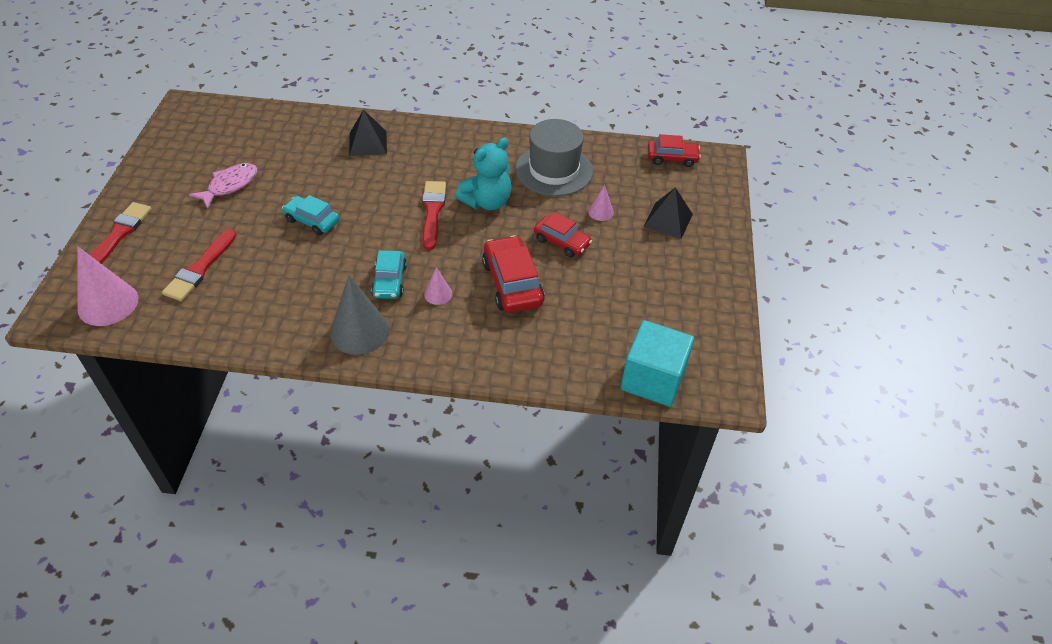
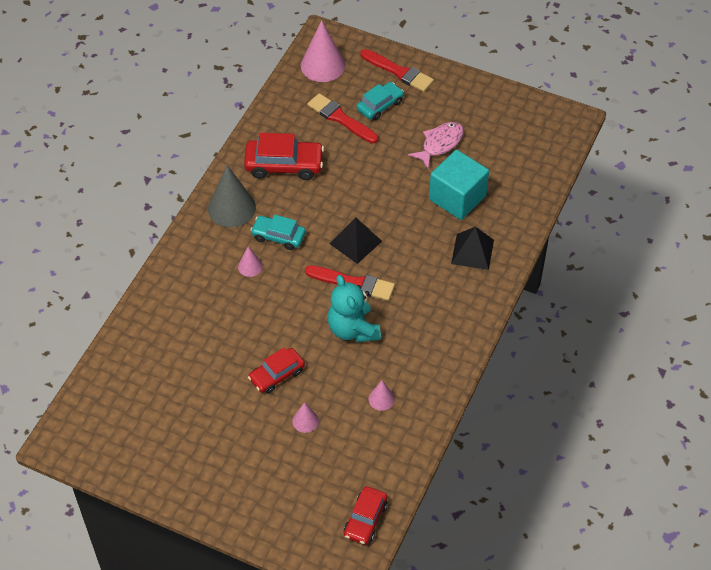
camera: 110 degrees right, 5 degrees up
(230, 185) = (440, 144): pink fish -> pink fish turned 105 degrees counterclockwise
(312, 221) = (373, 195): turquoise car -> turquoise car (380, 105)
(512, 283) = (240, 322): red car -> red car (284, 165)
(554, 170) = (381, 399): grey hat -> pink cone
(653, 379) = (95, 392): turquoise cube -> turquoise cube (457, 198)
(668, 220) = (272, 477): black pyramid -> black pyramid (355, 242)

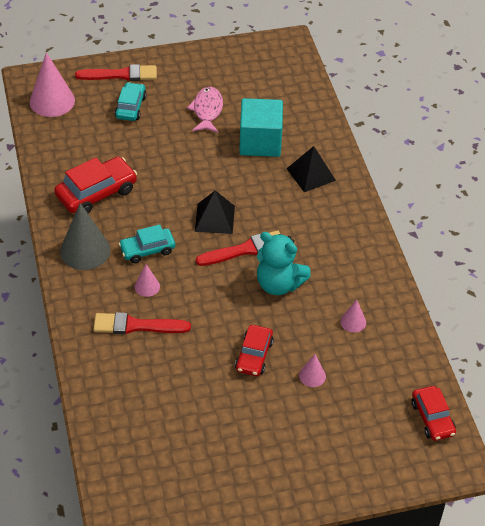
camera: 40 degrees left, 5 degrees down
(340, 118) = (108, 133): red brush -> red brush (136, 326)

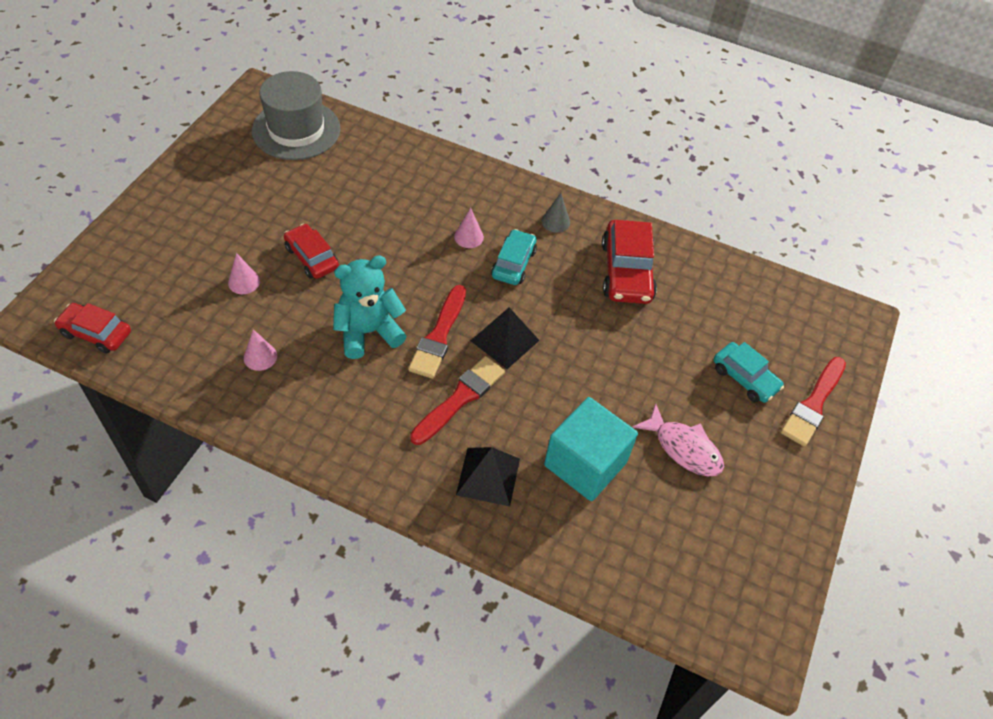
camera: 125 degrees right, 5 degrees up
(52, 101) = (805, 316): pink cone -> none
(85, 250) = (555, 221): grey cone -> grey cone, size x0.50
(136, 326) = (432, 204): red brush -> red brush (460, 398)
(141, 466) = (296, 130): none -> grey hat

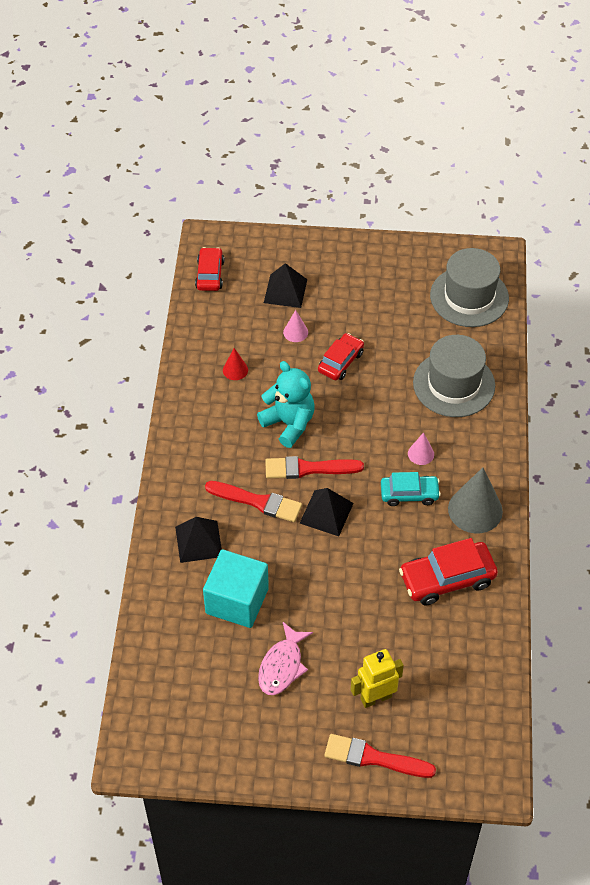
camera: 75 degrees right, 0 degrees up
(177, 270) = (285, 291): none -> black pyramid
(260, 357) = (235, 370): pink cone -> red cone
(397, 181) = (454, 384): none -> grey hat
(555, 221) = (475, 510): grey cone -> grey cone, size x2.00
(745, 378) = (375, 697): turquoise car -> yellow robot

